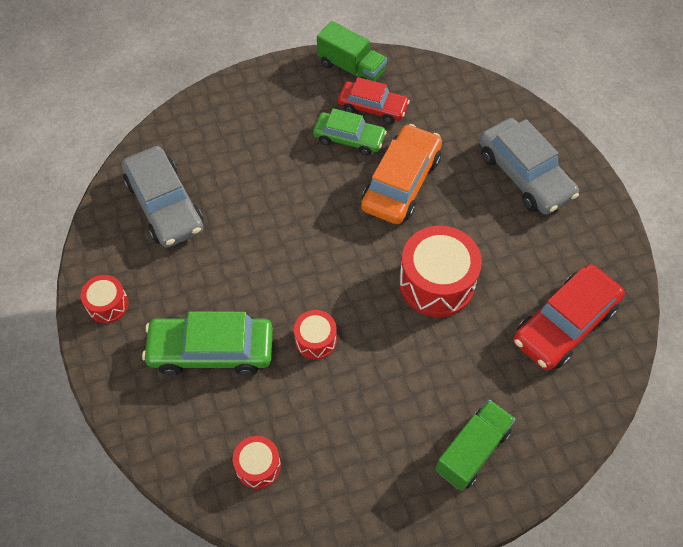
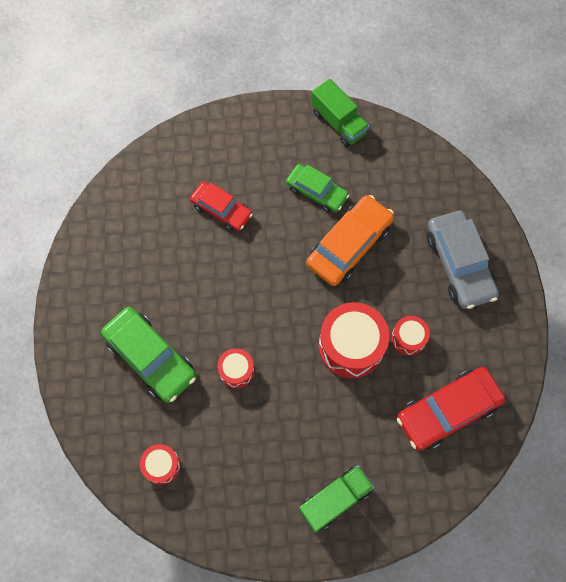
camera: 15 degrees right, 10 degrees up
(108, 305) = (79, 296): red drum -> red drum (408, 338)
(165, 205) = (145, 217): grey car -> none
(211, 350) = (151, 358): green car -> green car turned 150 degrees counterclockwise
(372, 107) = (346, 166): red car -> red car (221, 210)

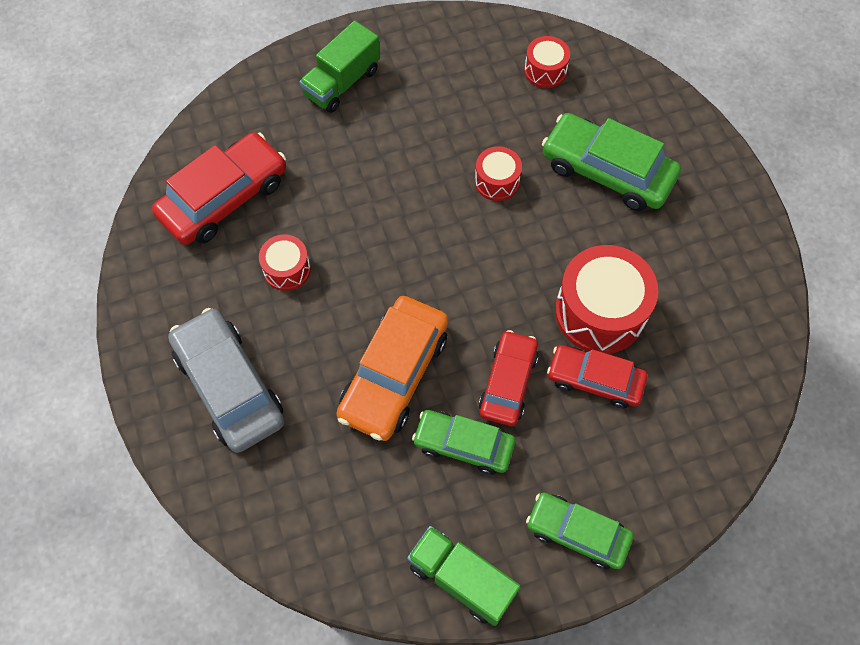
camera: 165 degrees right, 5 degrees down
(265, 129) = (577, 533): none -> green car
(277, 222) = (508, 383): none -> red car
(351, 346) = (360, 243): red drum -> red drum (600, 312)

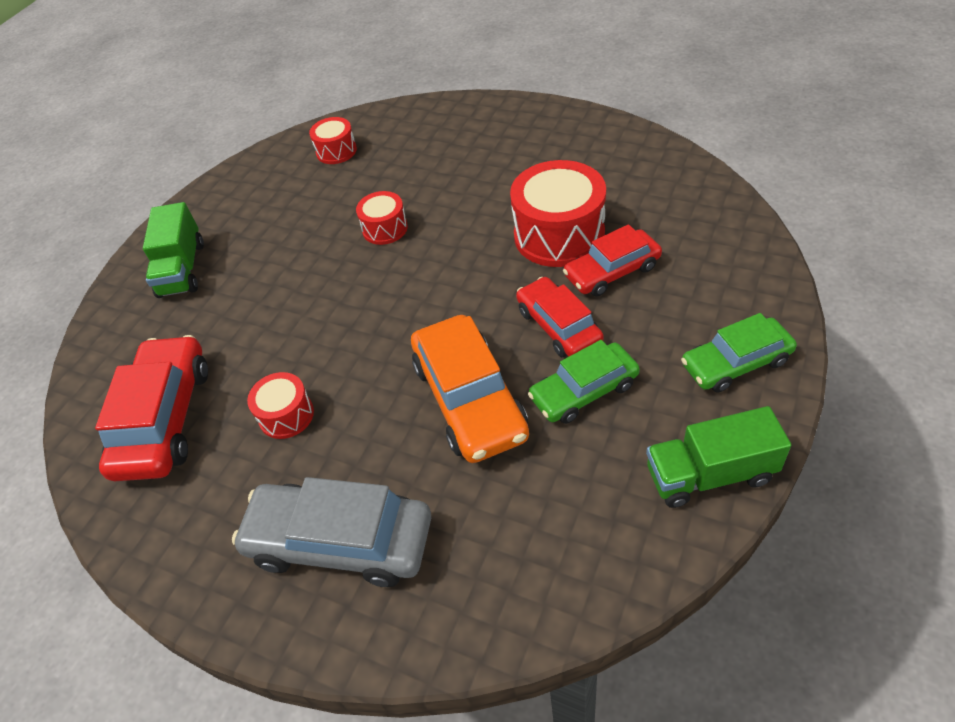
camera: 40 degrees left, 15 degrees down
(607, 171) = (453, 165): green car -> none

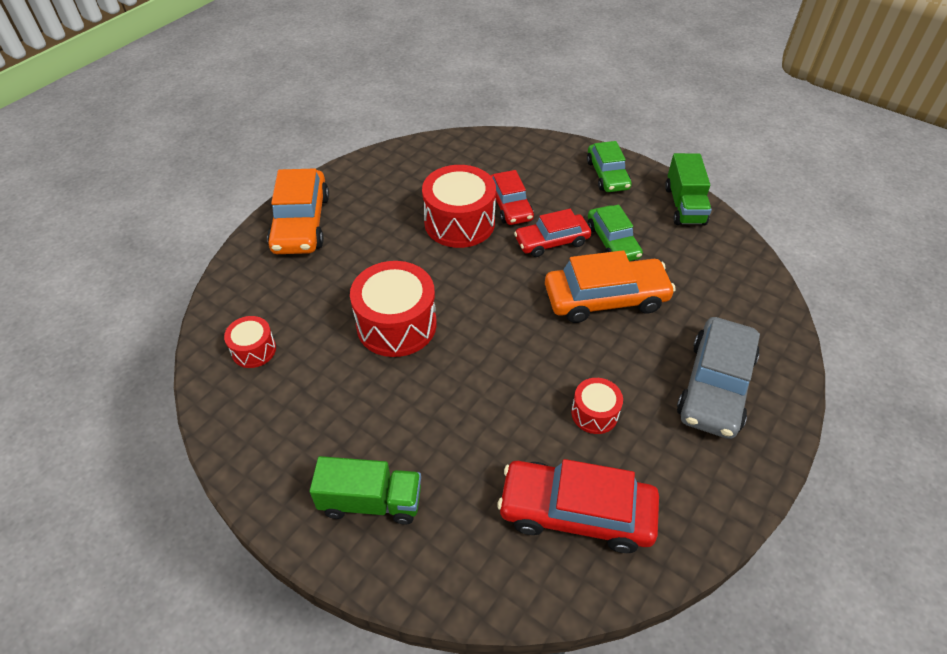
camera: 85 degrees left, 0 degrees up
(385, 228) = (396, 324): red drum -> red drum, size x1.88
(509, 123) = (301, 223): none -> orange car

